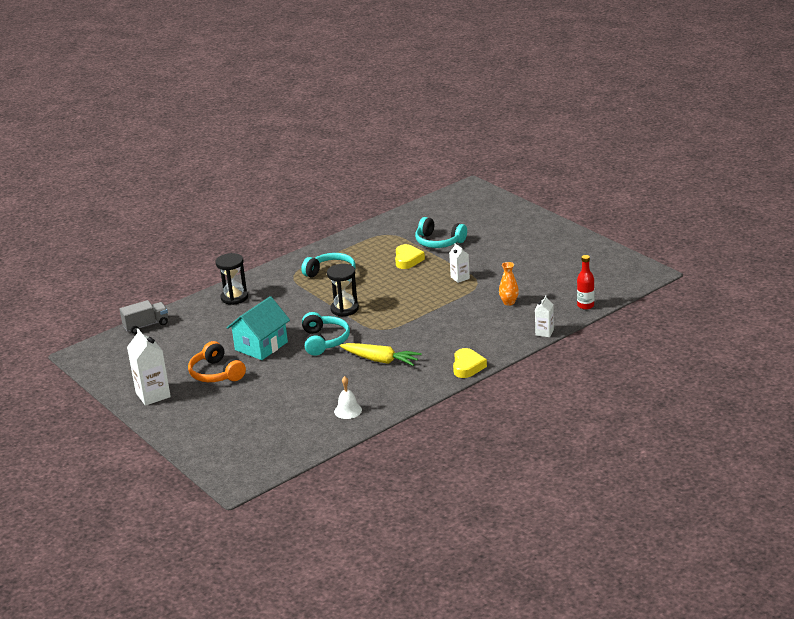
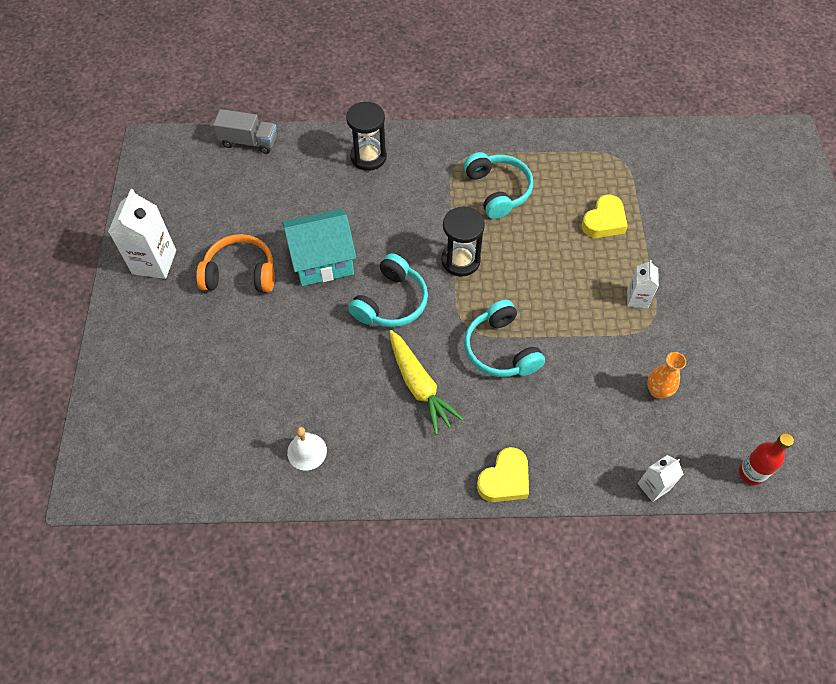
camera: 35 degrees right, 30 degrees up
(216, 373) = (240, 273): orange headphones -> orange headphones turned 90 degrees clockwise
(439, 242) = (667, 213): turquoise headphones -> turquoise headphones (501, 349)

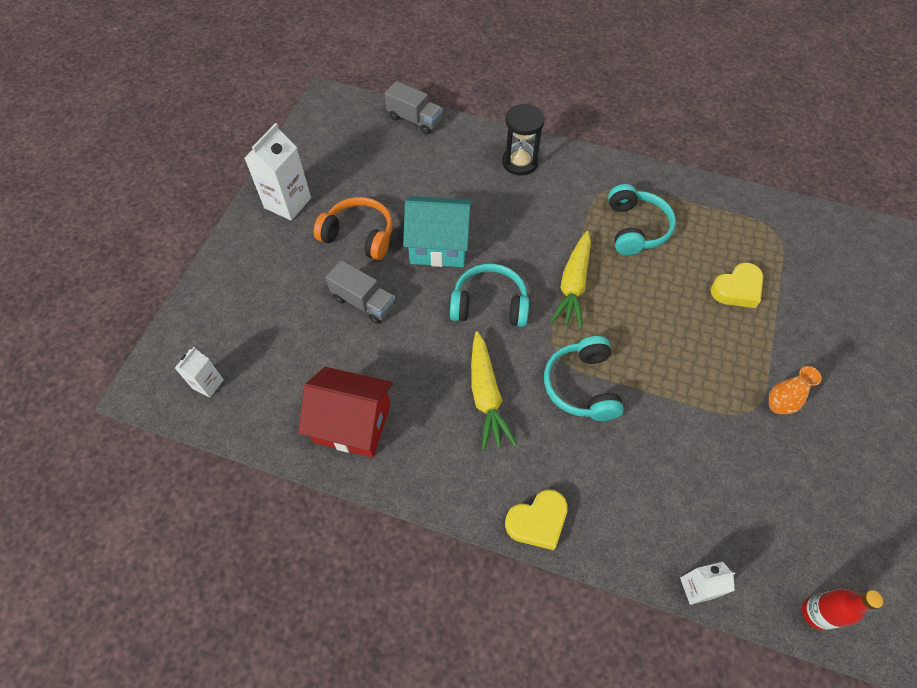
camera: 20 degrees right, 0 degrees up
(271, 336) = (363, 302): none -> grey truck
(307, 451) = (352, 424): white bell -> red house
(391, 302) = (489, 304): turquoise headphones -> turquoise headphones turned 135 degrees counterclockwise
(460, 260) = (573, 285): black hourglass -> yellow carrot
(637, 298) = (746, 379): white carton -> white carton (208, 384)
(658, 391) = (736, 484): orange vase -> orange vase (777, 406)

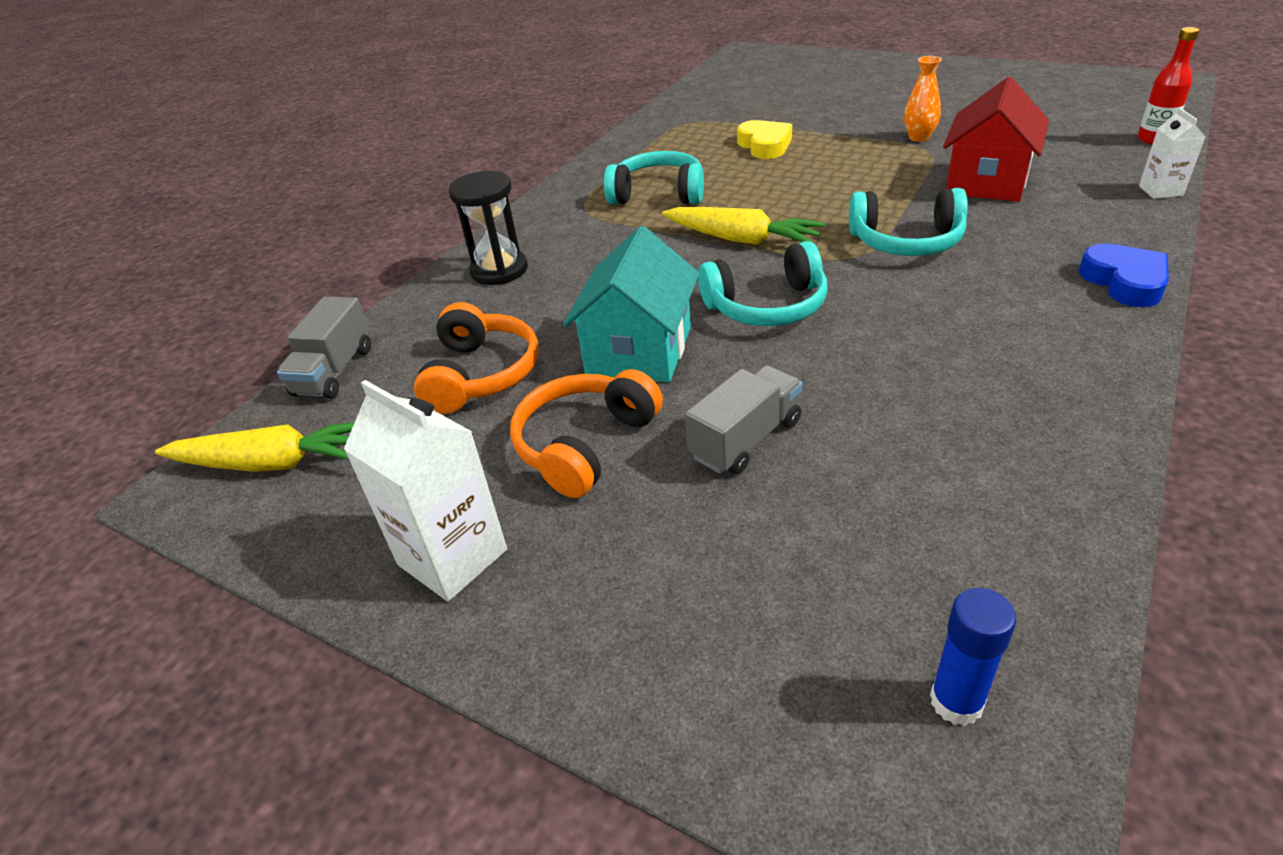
camera: 75 degrees left, 20 degrees down
(208, 384) = (956, 702): white carton -> blue glue stick
(352, 424) = (1012, 455): red house -> red house (986, 182)
(414, 119) = (334, 371): grey truck -> grey truck turned 150 degrees clockwise
(414, 180) = (481, 374): none -> orange headphones
(486, 396) = (933, 314): yellow carrot -> yellow carrot (273, 463)
(489, 304) = (767, 306): turquoise headphones -> turquoise headphones turned 120 degrees counterclockwise
(537, 521) = (1124, 282): yellow heart -> blue heart

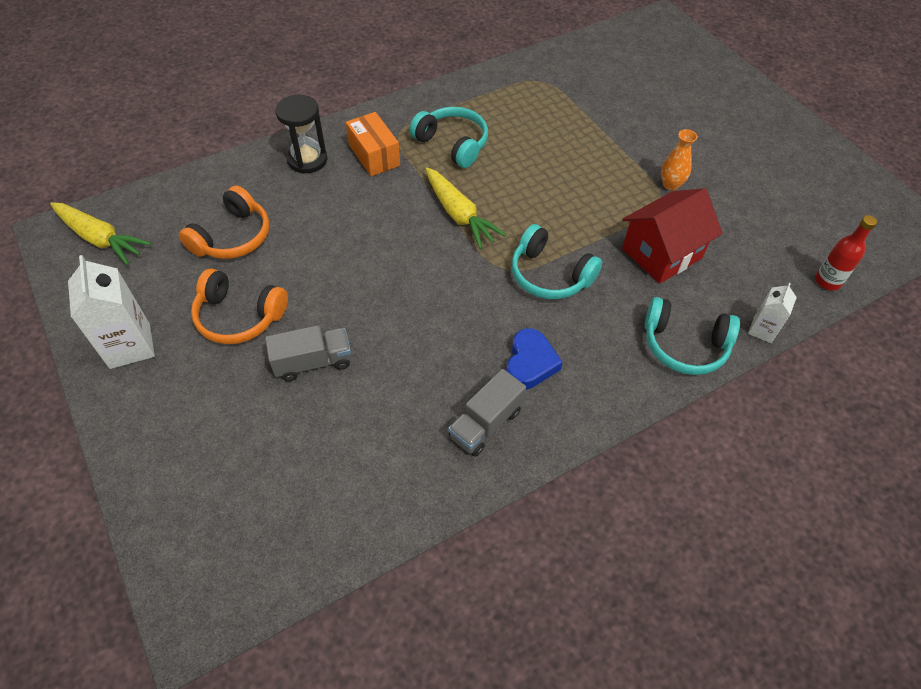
camera: 25 degrees right, 15 degrees up
(334, 371) = (169, 191): grey truck -> grey truck (485, 423)
(579, 235) = (374, 155): none -> orange box
(585, 444) = (239, 316): orange headphones -> orange headphones turned 135 degrees counterclockwise
(639, 350) = (321, 269): turquoise house -> none
(764, 145) = (563, 134): yellow heart -> none
(767, 306) = (417, 277): turquoise headphones -> turquoise headphones (684, 345)
(956, 702) = (254, 554): blue glue stick -> none
(1124, 282) = (634, 387): blue heart -> blue heart (530, 363)

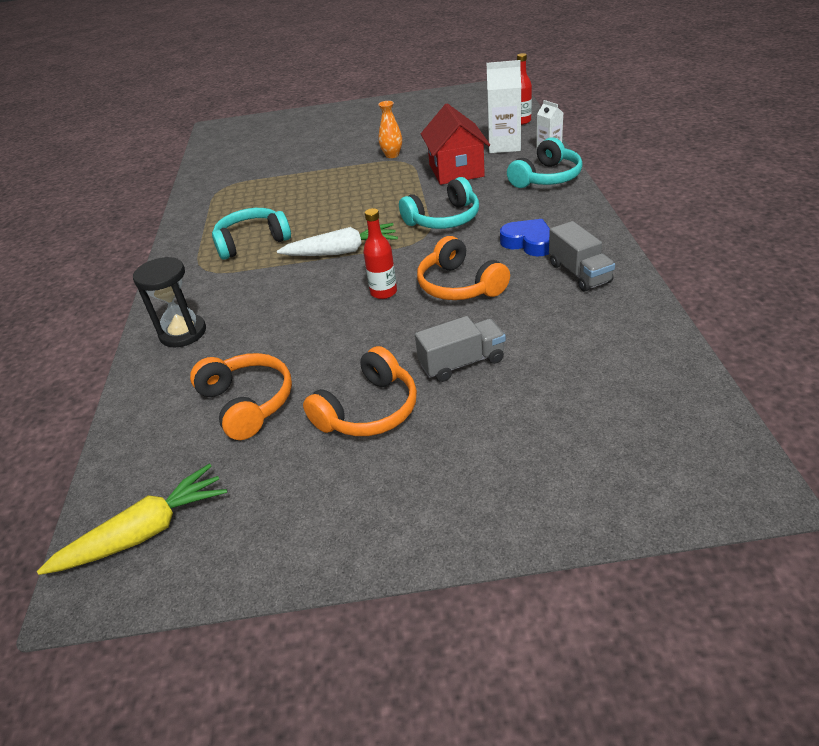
camera: 60 degrees left, 15 degrees down
(130, 346) = (352, 513): white carton -> white carton (504, 146)
(313, 362) = (462, 363): grey truck -> grey truck turned 60 degrees clockwise
(374, 155) = (221, 288): orange box -> none
(402, 270) = (383, 292): none -> red bottle
(431, 325) = (459, 285): none -> orange headphones
(459, 215) = (342, 251): yellow carrot -> white carrot

